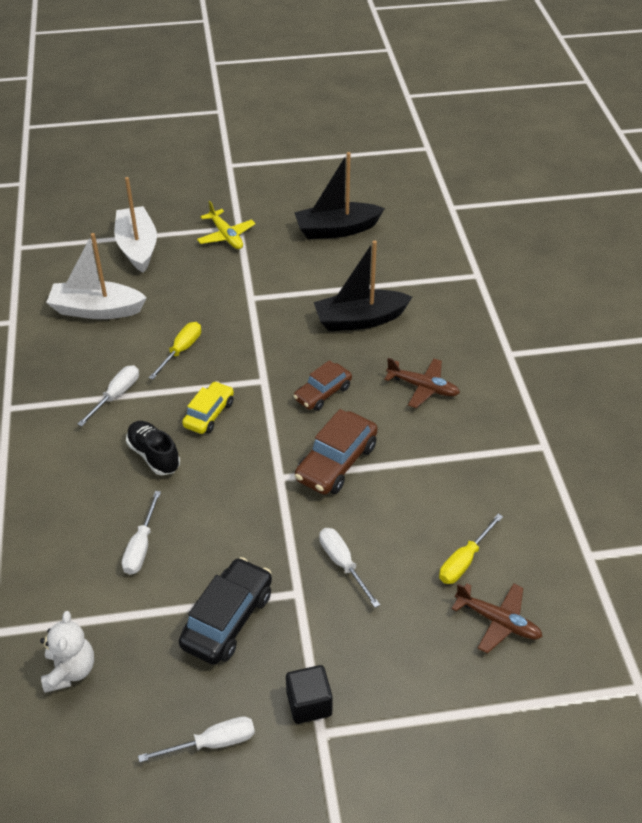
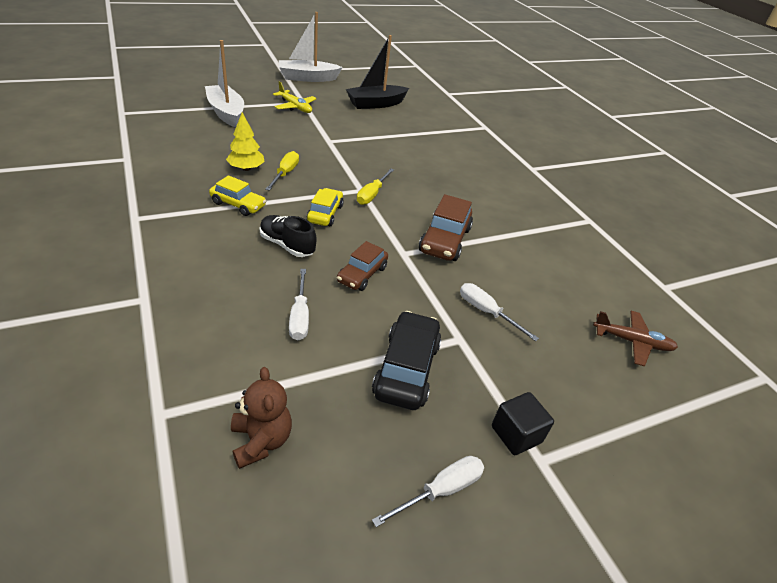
camera: 20 degrees left, 5 degrees down
(70, 671) = (261, 441): white teddy bear -> brown teddy bear
(96, 310) = (203, 150): white boat -> white boat (308, 78)
(116, 395) = (238, 204): white screwdriver -> yellow car
(138, 341) = (246, 168): none -> yellow tree
(323, 393) = (411, 196): brown car -> brown car (362, 274)
(360, 320) = (417, 152): black boat -> none
(423, 387) = (484, 190): brown plane -> none
(464, 561) = (580, 300): yellow screwdriver -> yellow screwdriver (372, 194)

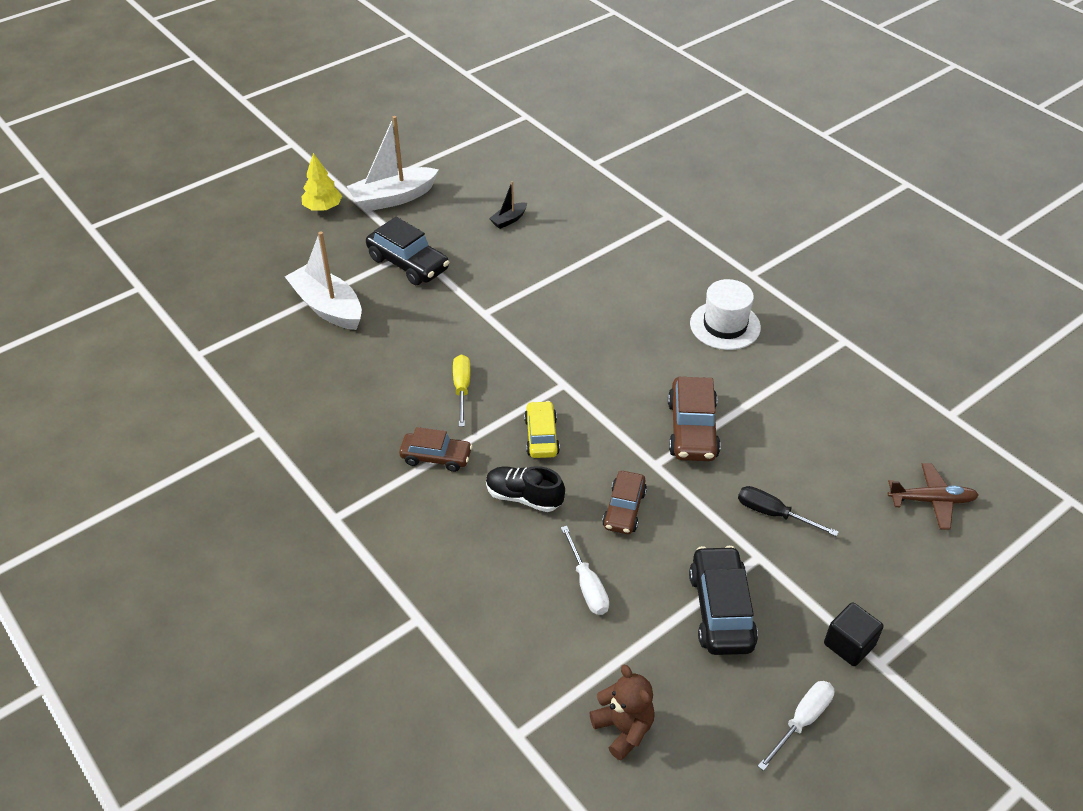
camera: 10 degrees left, 5 degrees up
(238, 204) = (436, 457): yellow car -> brown car
(246, 168) = (411, 397): yellow tree -> yellow tree (323, 208)
(295, 107) = (408, 264): yellow plane -> black car
(372, 194) = (580, 387): yellow screwdriver -> none
(376, 104) = (509, 220): black boat -> black boat, size x0.47
(486, 312) = (773, 514): white screwdriver -> black screwdriver
(499, 189) = (725, 325): none -> white hat

